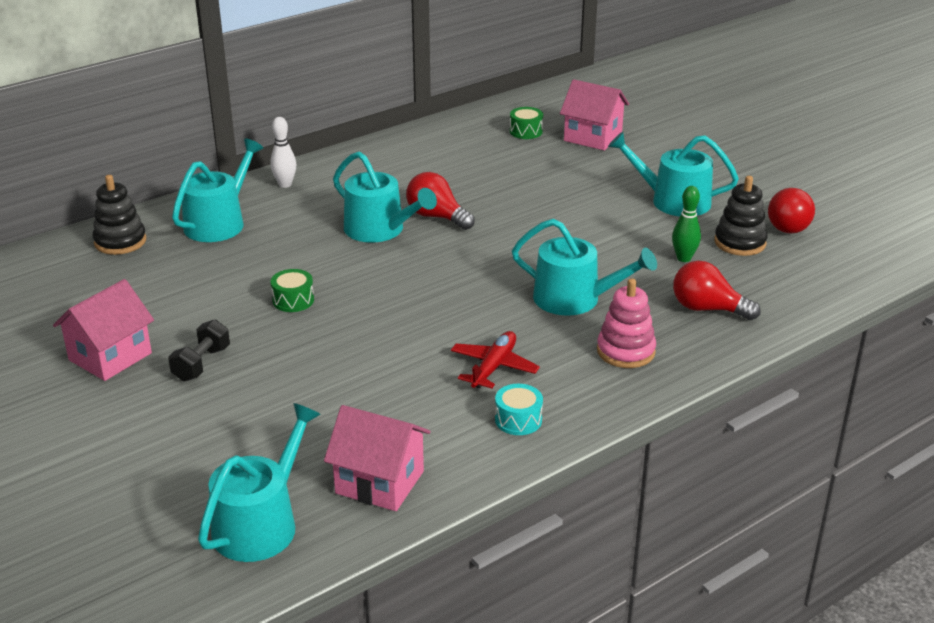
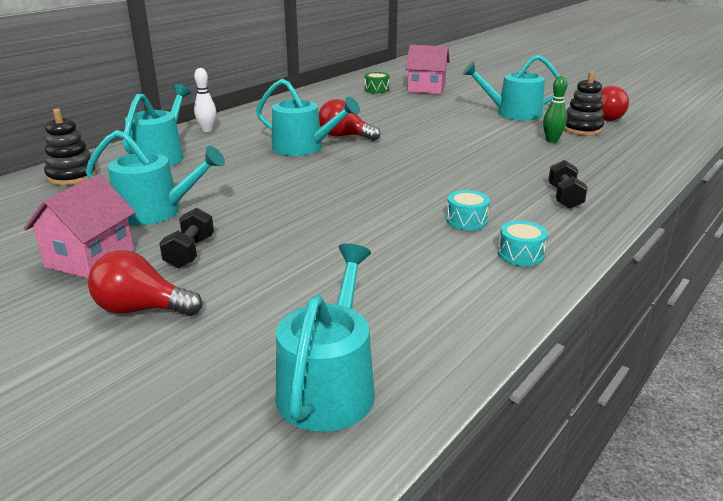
camera: 15 degrees left, 5 degrees down
(293, 300) = (255, 197): green drum -> none
(379, 482) = (431, 324): pink house -> none
(493, 367) = (466, 220): red plane -> turquoise drum
(575, 299) = (494, 171): turquoise watering can -> turquoise watering can (156, 211)
(625, 351) = (564, 197): pink stacking toy -> black dumbbell
(707, 309) = (599, 166): red light bulb -> red light bulb (141, 309)

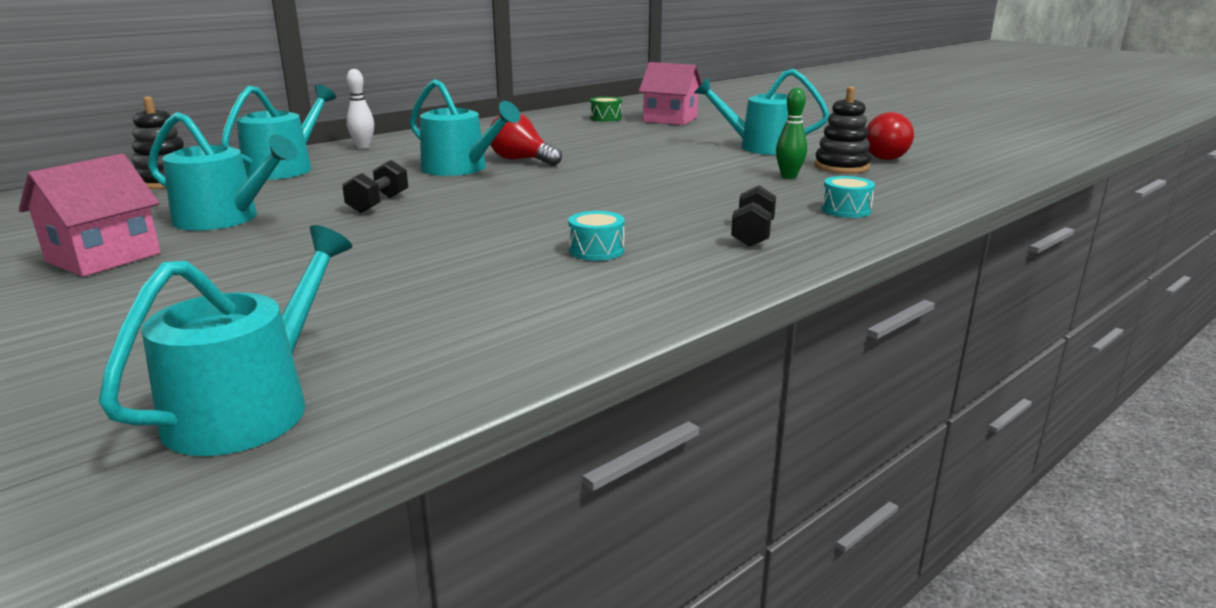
camera: 10 degrees right, 5 degrees down
(141, 309) = (109, 310): red light bulb -> none
(190, 252) = (222, 259): black dumbbell -> black dumbbell (378, 203)
(520, 254) = (635, 290): turquoise drum -> turquoise drum (846, 210)

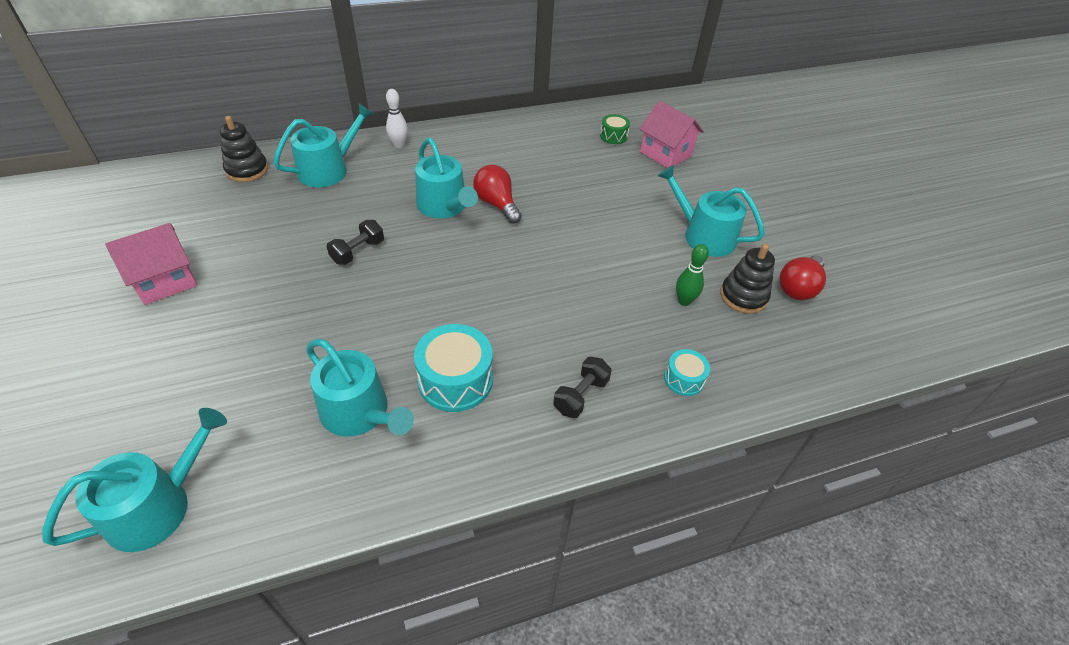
camera: 20 degrees right, 25 degrees up
(225, 218) = (254, 244): turquoise watering can -> turquoise watering can (360, 413)
(596, 250) = (455, 380): turquoise drum -> turquoise drum, size x1.81

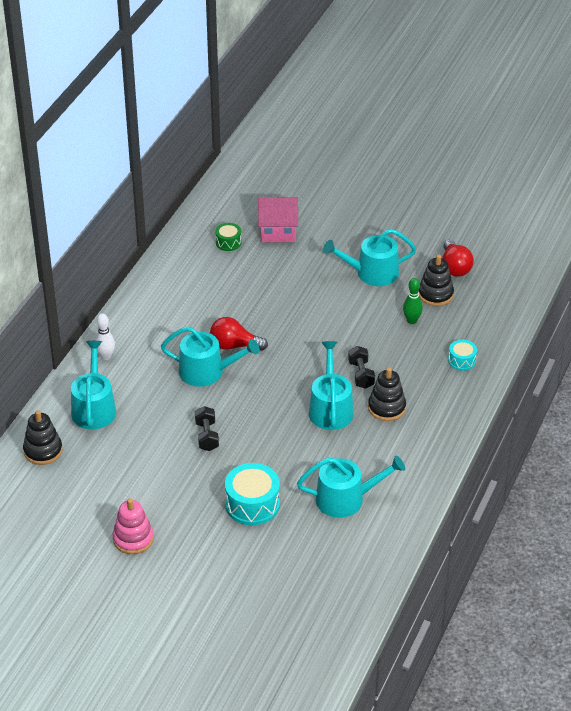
camera: 45 degrees left, 5 degrees down
(158, 506) = (326, 602): turquoise watering can -> turquoise watering can (330, 408)
(165, 281) = (133, 539): pink house -> pink stacking toy
(455, 380) = (365, 449): turquoise drum -> turquoise drum (252, 504)
(538, 359) = (386, 408): none -> black stacking toy
(580, 395) = (428, 407): black dumbbell -> black dumbbell (361, 375)

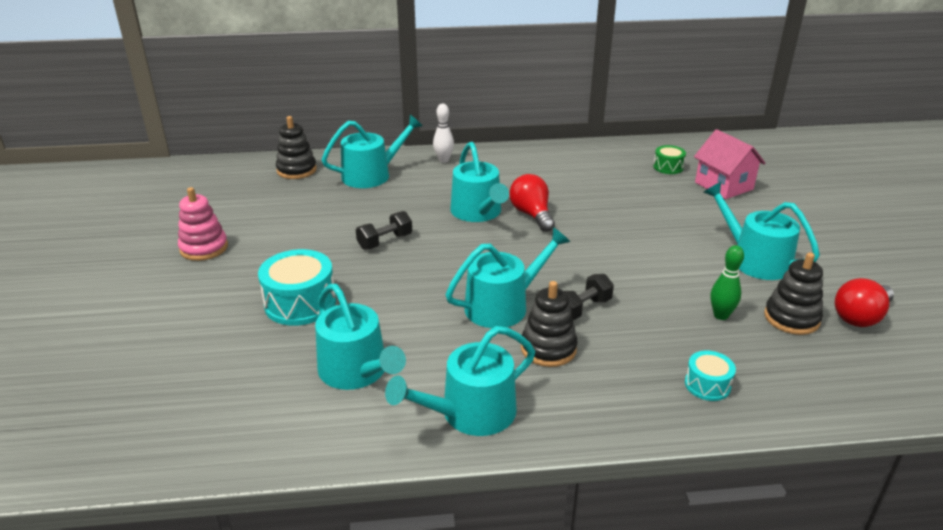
camera: 60 degrees right, 10 degrees down
(417, 464) = (470, 413): none -> turquoise watering can

